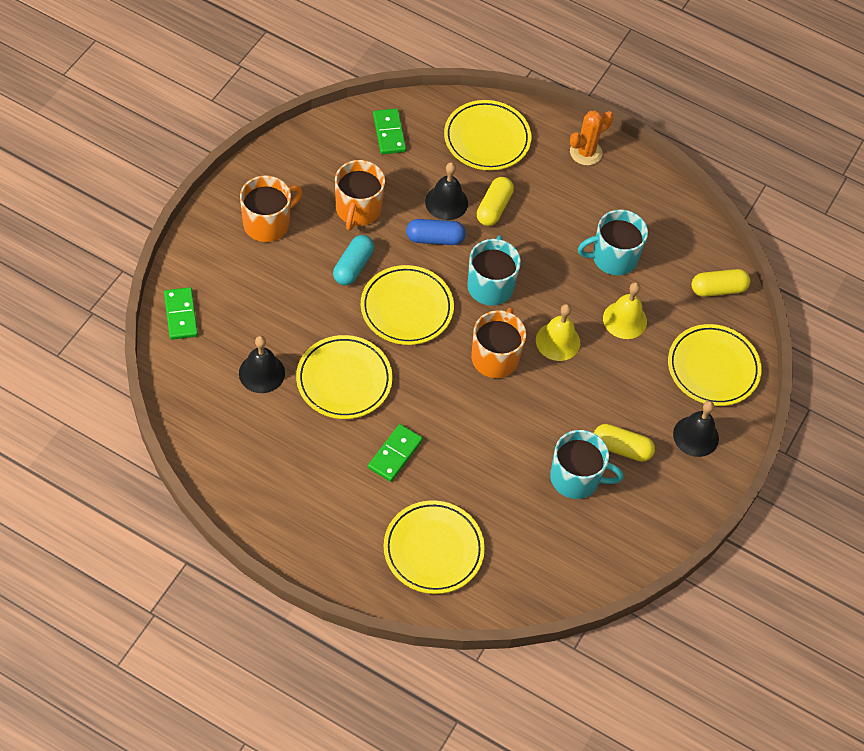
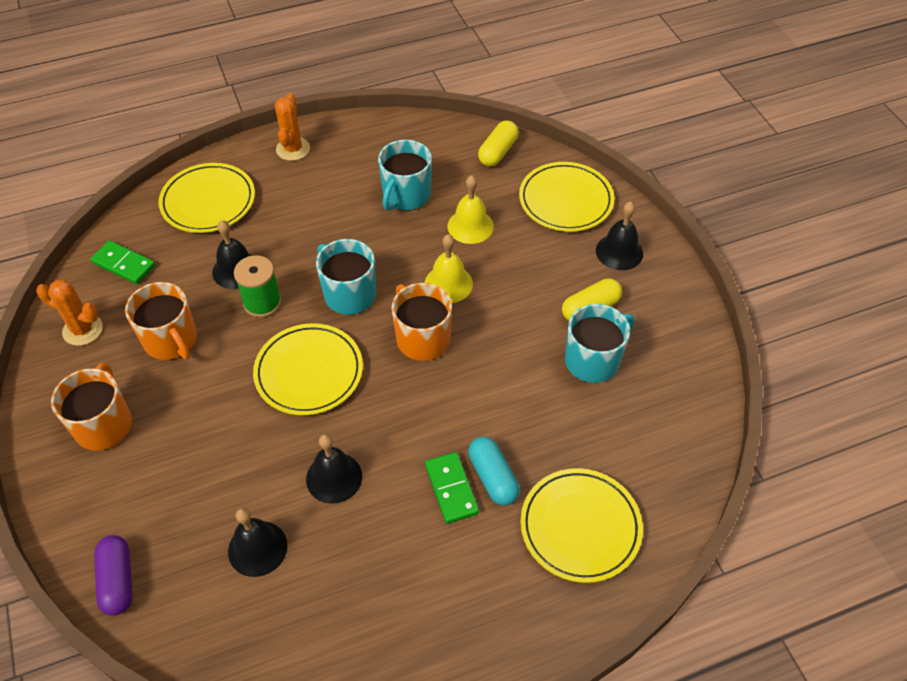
camera: 45 degrees left, 5 degrees down
(181, 315) = (118, 580): green domino -> purple capsule
(320, 153) = (82, 330): none -> orange cactus
(344, 380) = (334, 477): yellow plate -> black bell
(353, 266) = (224, 385): turquoise capsule -> turquoise capsule (492, 477)
(435, 238) = (262, 303): blue capsule -> green spool
(494, 208) = (278, 241): yellow capsule -> none

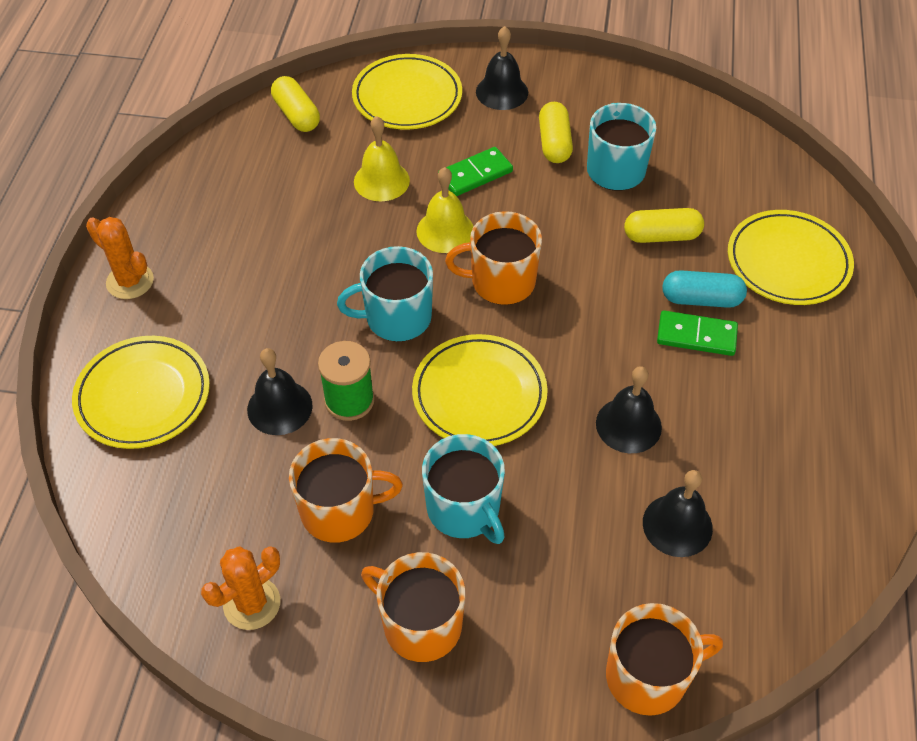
camera: 60 degrees left, 0 degrees up
(118, 580) = (648, 676): purple capsule -> orange mug
(123, 264) = (175, 522): green domino -> green domino (475, 174)
(406, 195) = (294, 212): turquoise mug -> turquoise mug (464, 509)
(543, 422) = (661, 236): none -> yellow capsule

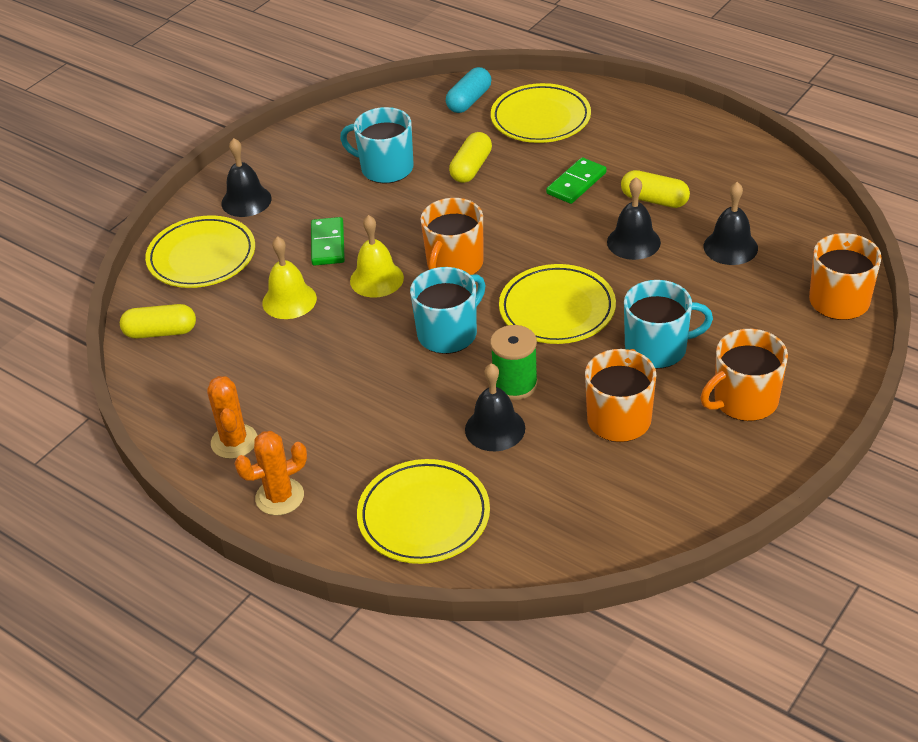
camera: 60 degrees left, 10 degrees down
(252, 603) = (677, 493): orange cactus -> orange cactus (234, 441)
(396, 317) = (448, 333): turquoise mug -> turquoise mug turned 150 degrees counterclockwise
(554, 143) = (330, 190): yellow capsule -> yellow capsule (654, 200)
(701, 299) = (545, 170): turquoise capsule -> turquoise capsule (469, 100)

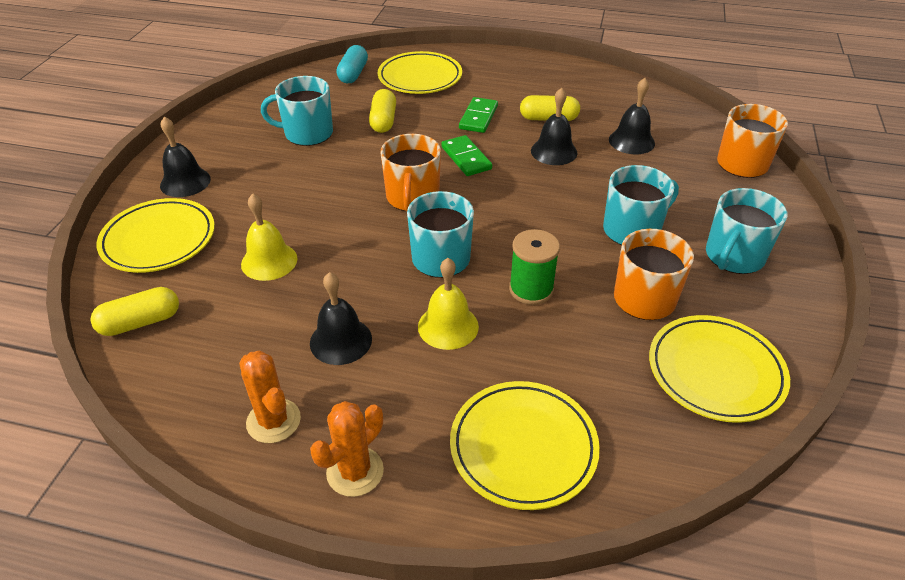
camera: 25 degrees left, 0 degrees up
(328, 244) = (284, 203): green domino -> green domino (466, 158)
(376, 279) = (347, 224): yellow bell -> yellow bell (448, 326)
(495, 428) = (538, 336): black bell -> black bell (341, 340)
(557, 309) = (526, 216): yellow plate -> yellow plate (715, 371)
(744, 400) = (733, 256): orange mug -> turquoise mug

